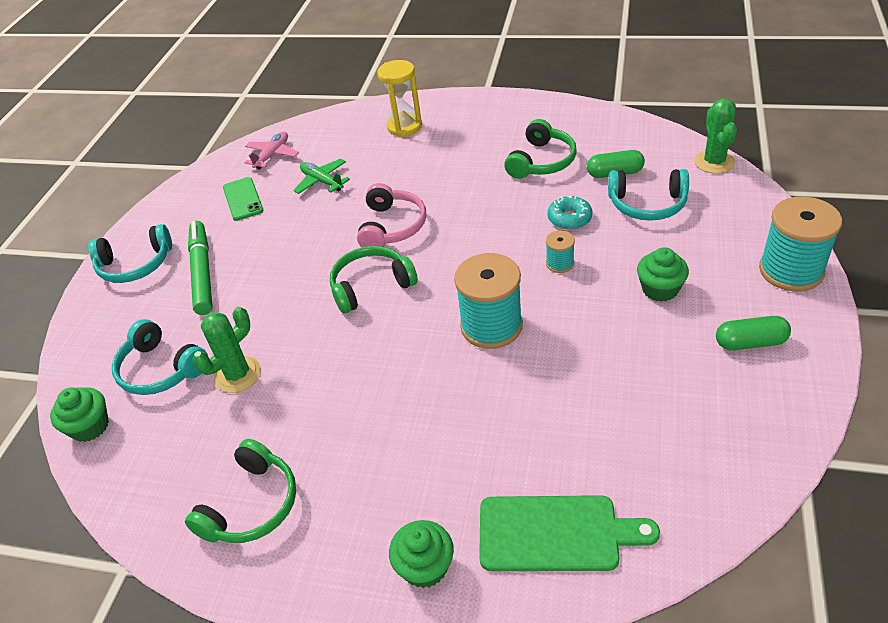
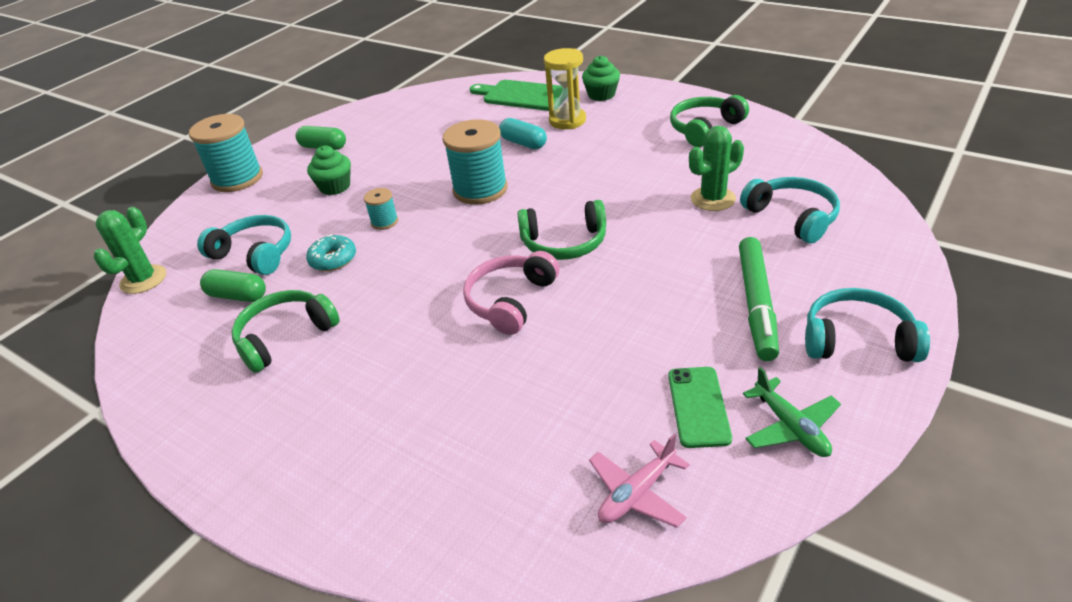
camera: 160 degrees left, 5 degrees down
(90, 426) = (853, 188): green cupcake -> none
(322, 181) = (569, 400): green plane -> green plane (790, 427)
(404, 127) = (393, 475): yellow hourglass -> yellow hourglass (567, 120)
(487, 414) = (523, 143): none -> turquoise capsule

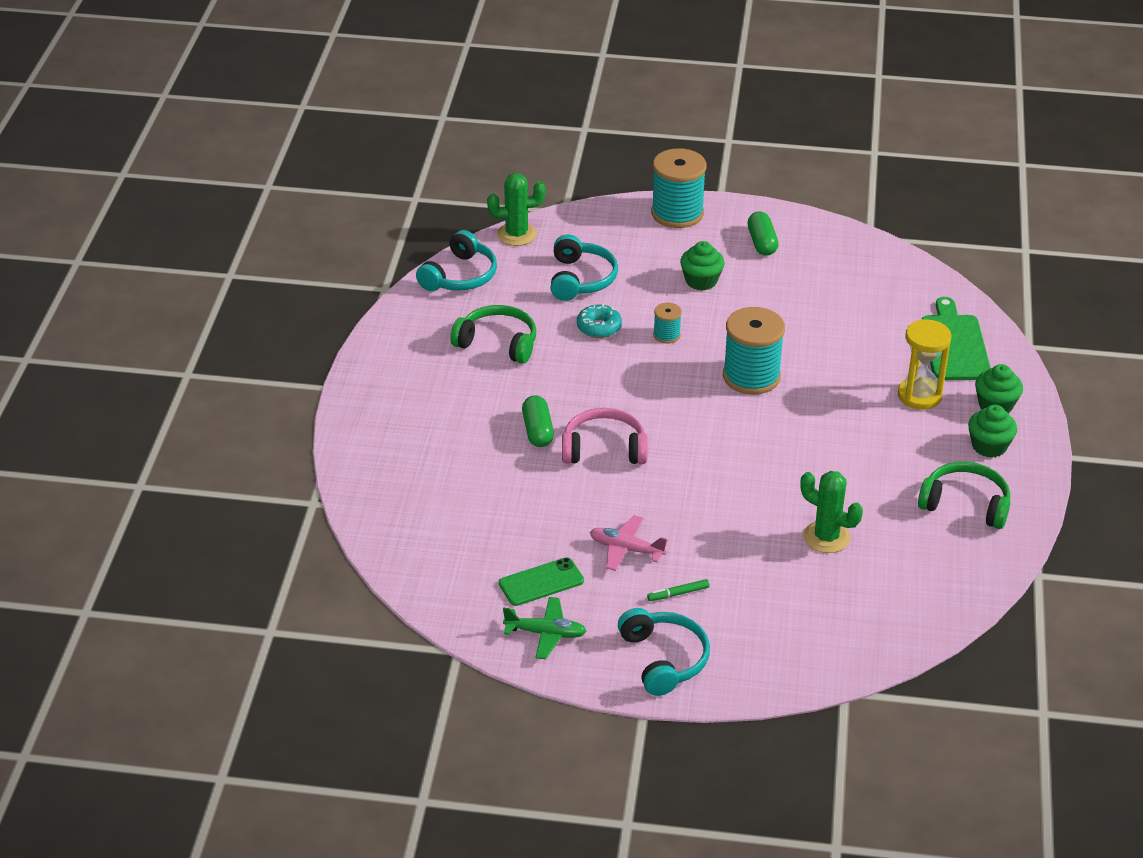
camera: 60 degrees right, 0 degrees up
(237, 296) = (526, 295): green capsule -> green capsule (537, 431)
(523, 143) = (853, 378): turquoise capsule -> none
(564, 243) = (699, 457): green headphones -> none
(637, 493) = (447, 569): pink plane -> pink plane (626, 549)
(644, 106) = (989, 446): none -> green cupcake
(756, 304) = (678, 593): green marker -> green marker, size x0.42
(790, 427) = (545, 633): green plane -> green plane turned 120 degrees counterclockwise
(792, 217) = (825, 597): turquoise headphones -> turquoise headphones (460, 276)

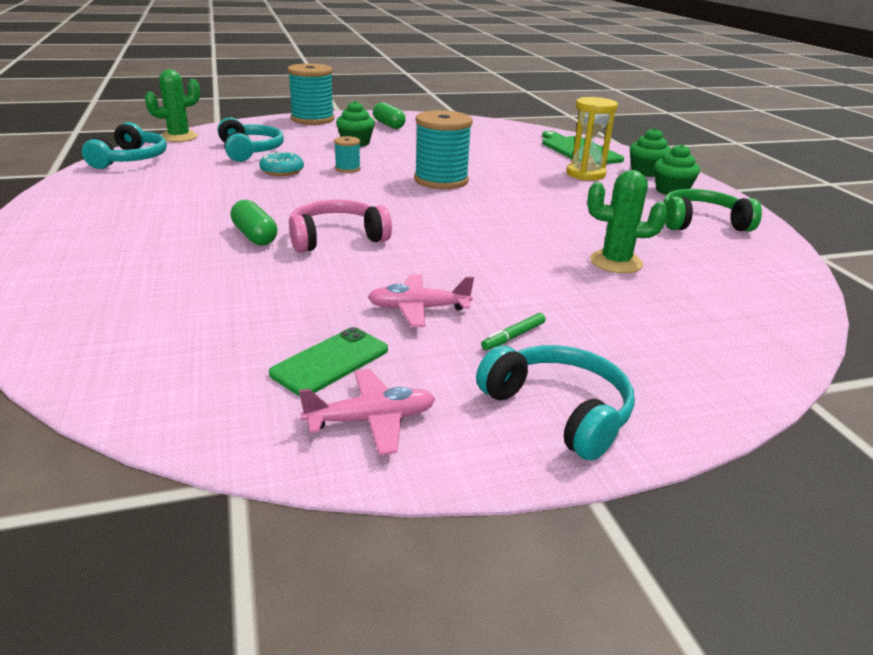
camera: 25 degrees left, 10 degrees down
(498, 343) = (184, 189): green headphones -> none
(545, 633) = (371, 420): green plane -> pink plane

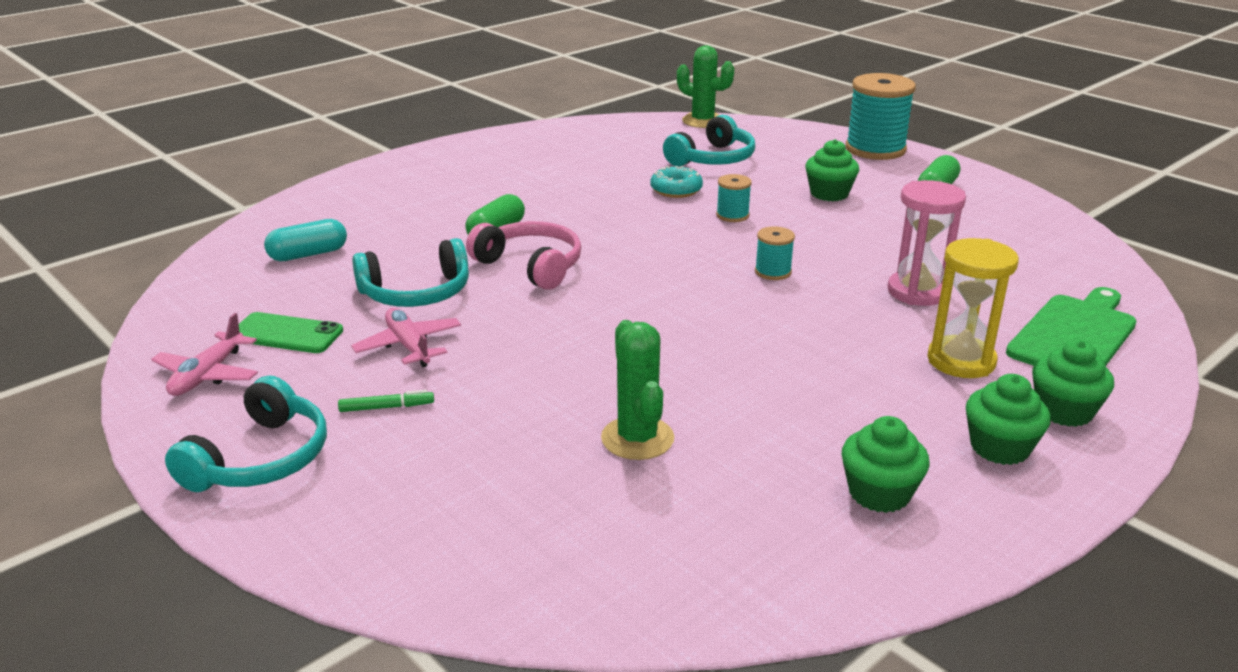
camera: 65 degrees right, 0 degrees up
(130, 159) = (612, 128): turquoise headphones -> turquoise headphones (416, 293)
(164, 322) = (308, 254): none -> turquoise capsule
(371, 420) = (208, 375): pink plane -> pink plane turned 60 degrees clockwise
(441, 180) = (773, 272): turquoise spool -> turquoise spool, size x0.48
(504, 161) = (917, 292): none -> pink hourglass
(513, 336) = (386, 407): green marker -> green marker turned 150 degrees clockwise
(701, 223) = (879, 493): green headphones -> green cupcake

